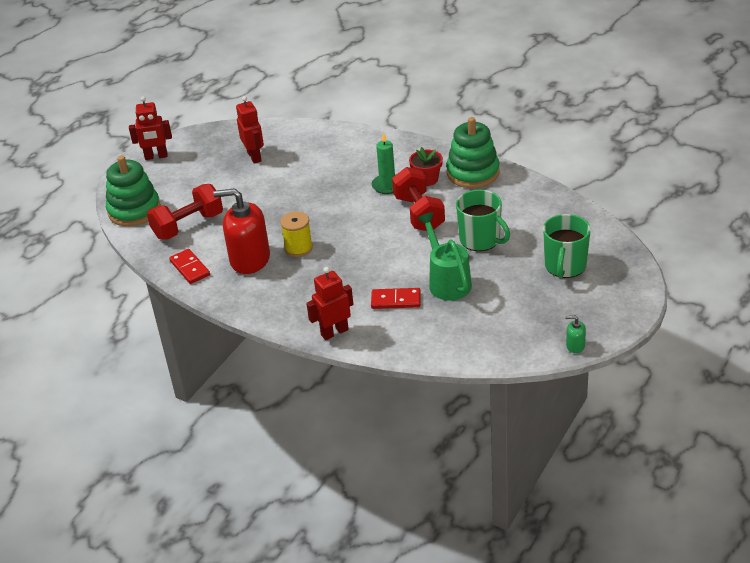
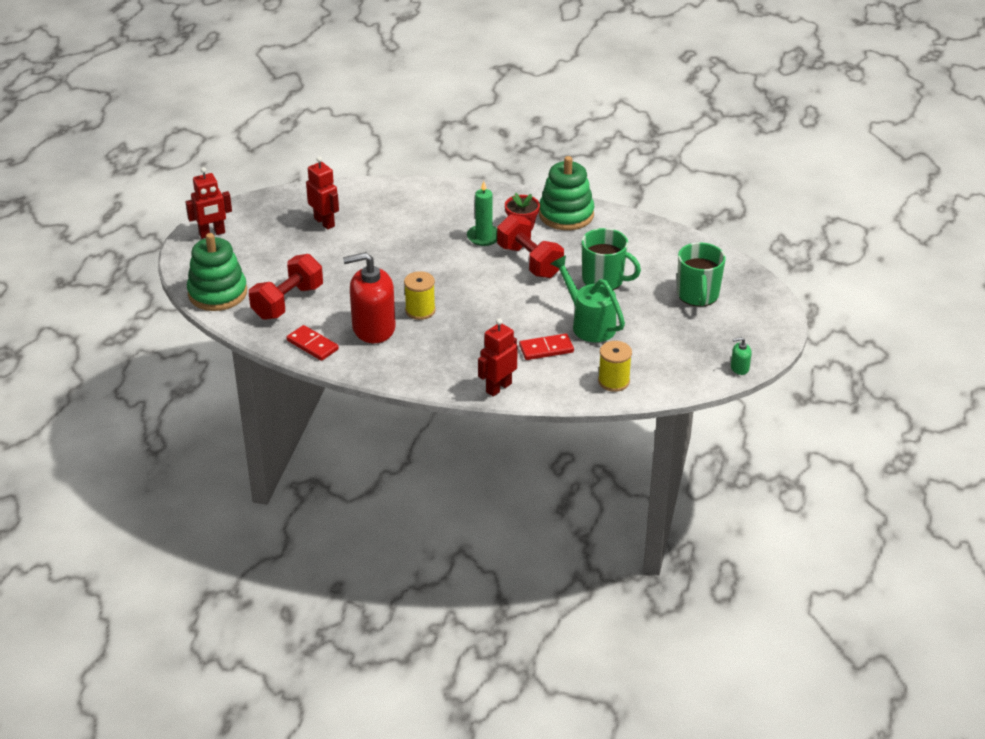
camera: 20 degrees left, 0 degrees up
(445, 341) = (613, 381): none -> yellow spool

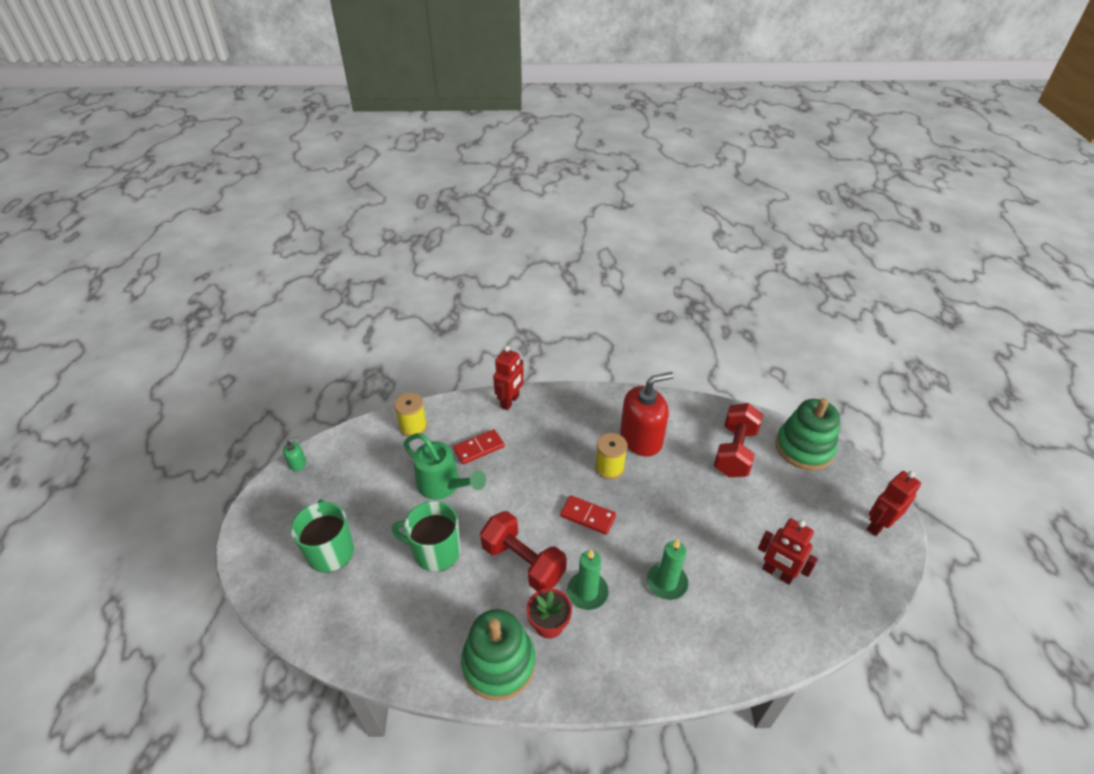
camera: 165 degrees right, 5 degrees up
(312, 345) = (682, 411): red domino -> red domino (587, 516)
(417, 232) = (667, 582): none -> green candle

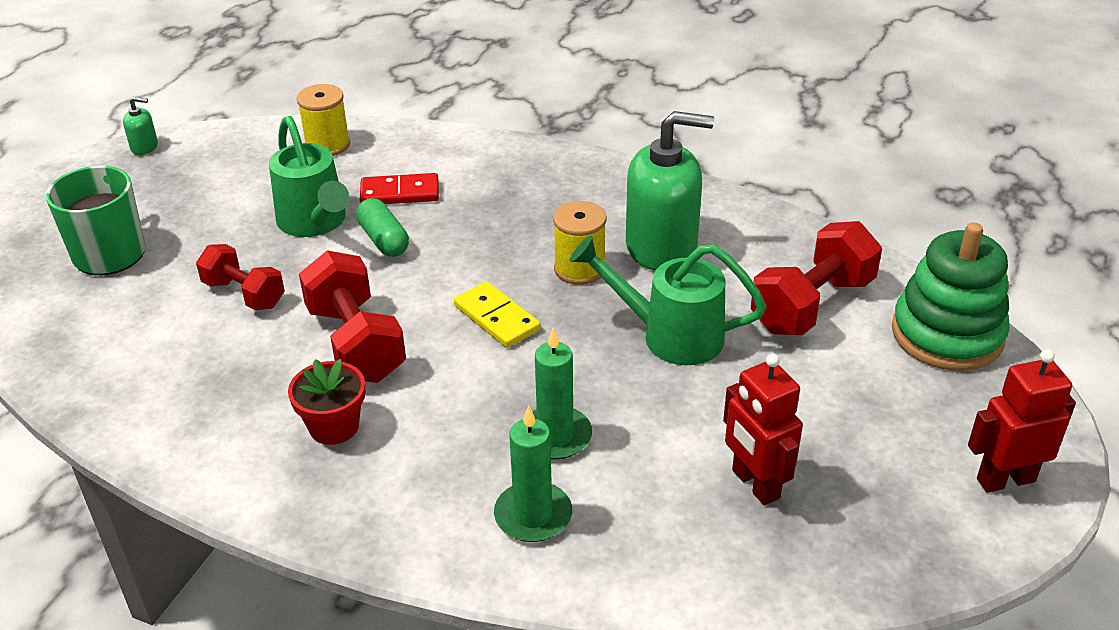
camera: 25 degrees right, 5 degrees down
(435, 551) = (244, 294): green mug -> red dumbbell
(491, 484) = (384, 240): none -> green capsule
(499, 663) = (228, 447): green stacking toy -> none
(510, 402) = (490, 150): red robot -> none
(587, 516) = (496, 318): red domino -> yellow domino
(587, 592) = (421, 408): green candle -> green candle (533, 515)
(641, 439) = (661, 247): red soap dispenser -> green soap dispenser
(681, 495) = (670, 335): none -> green watering can

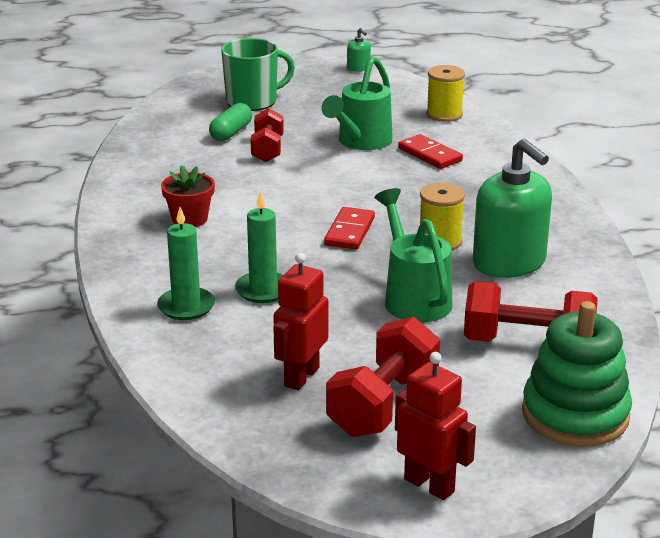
camera: 55 degrees right, 10 degrees down
(356, 343) = (267, 197): red dumbbell -> red dumbbell (383, 404)
(384, 240) = (375, 168): green capsule -> green capsule (231, 133)
(496, 318) = (349, 231): yellow domino -> red domino

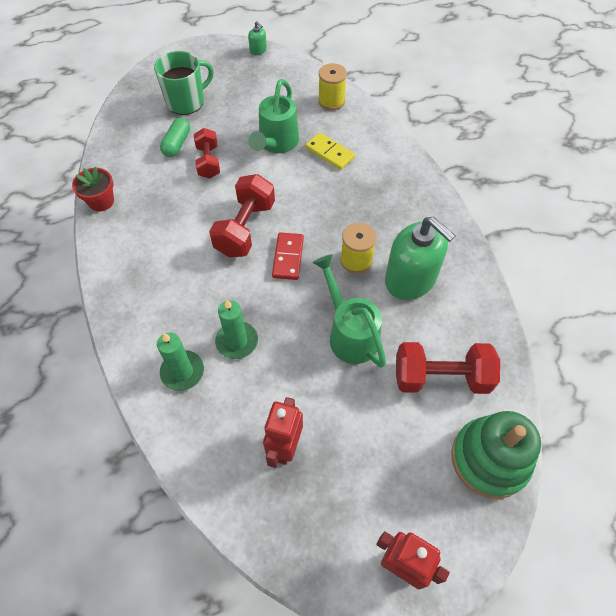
camera: 10 degrees left, 30 degrees up
(190, 219) = (165, 259): red flower pot -> red flower pot (101, 201)
(383, 404) = (351, 471): red dumbbell -> red dumbbell (245, 228)
(430, 155) = (330, 153): red domino -> yellow domino

